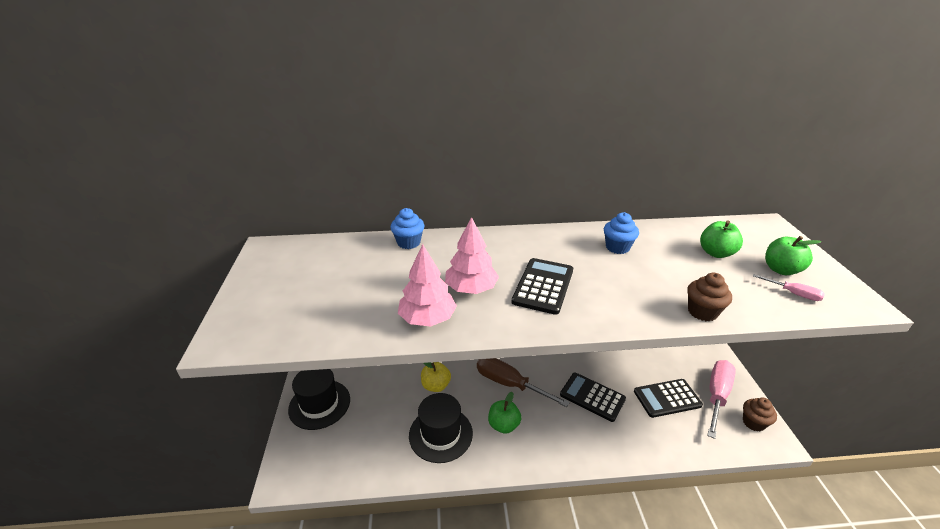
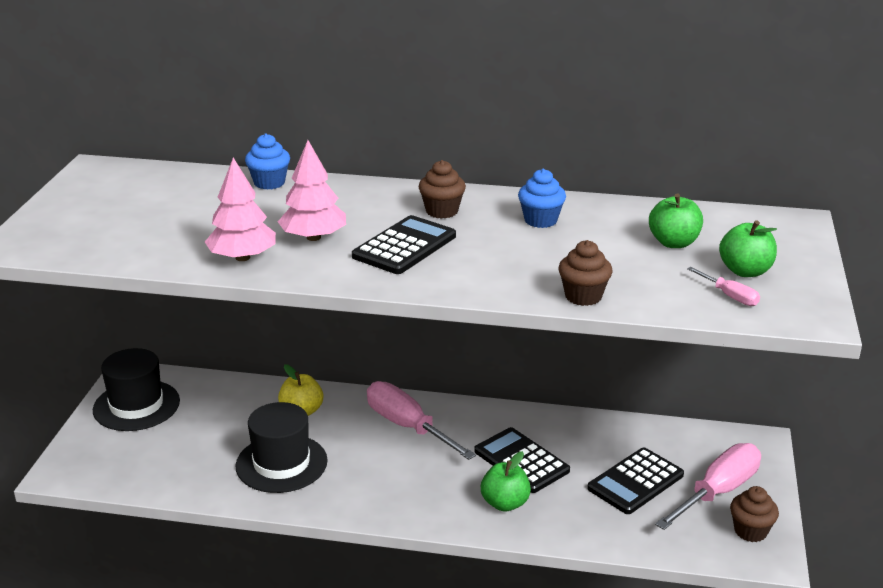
camera: 15 degrees right, 5 degrees down
(503, 425) = (373, 469): green apple -> green apple (505, 503)
(510, 384) = (408, 427): brown screwdriver -> pink screwdriver
(546, 250) = (442, 211): none -> brown cupcake
(667, 398) = (635, 482): black calculator -> black calculator turned 45 degrees counterclockwise

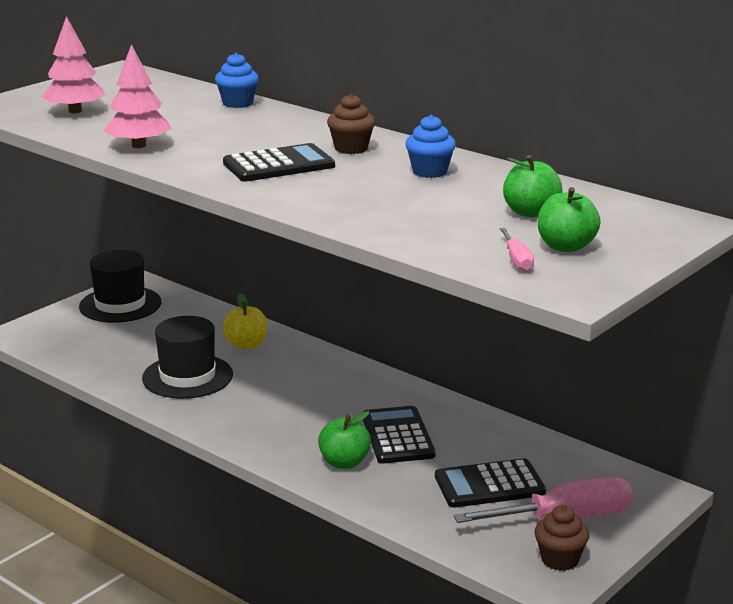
camera: 30 degrees right, 5 degrees down
(313, 237) = (214, 144): pink tree -> pink tree (75, 111)
(408, 427) = (324, 381): pink screwdriver -> none
(583, 296) = (376, 229): brown cupcake -> none

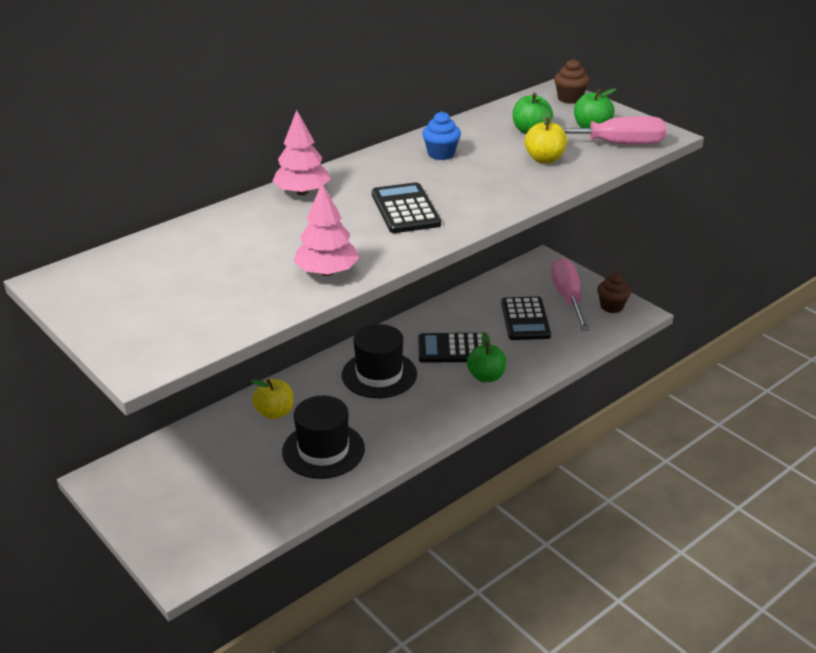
camera: 80 degrees left, 10 degrees up
(75, 111) = (194, 308): pink tree -> pink tree (302, 192)
(120, 305) = (146, 492): black hat -> black hat (379, 374)
(237, 103) = (221, 219): blue cupcake -> none
(351, 148) = (375, 178): brown cupcake -> brown cupcake (570, 98)
(443, 222) = (544, 159): none -> yellow apple
(516, 260) = (612, 144): pink screwdriver -> pink screwdriver, size x2.21

